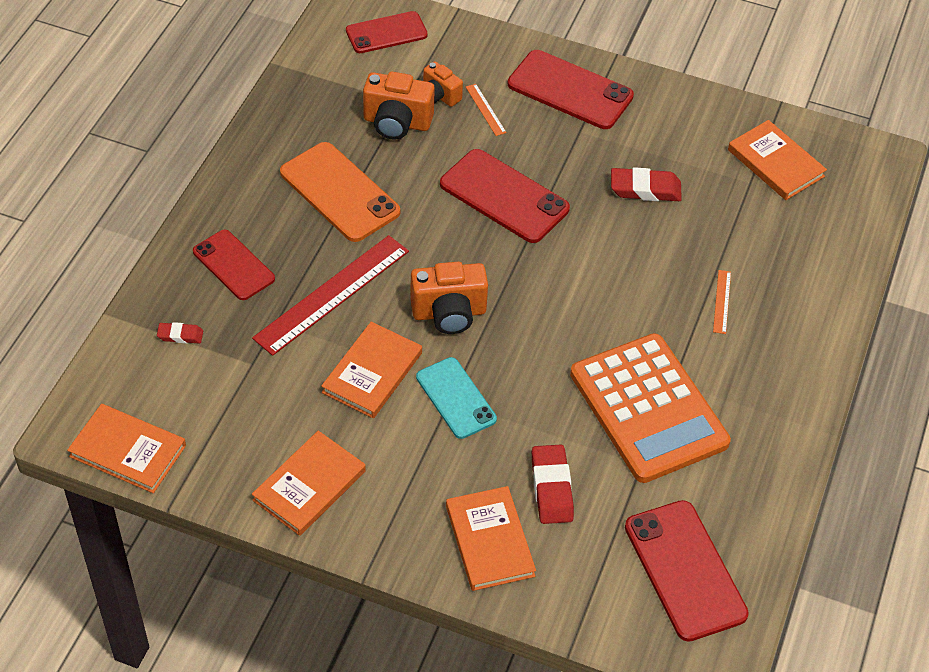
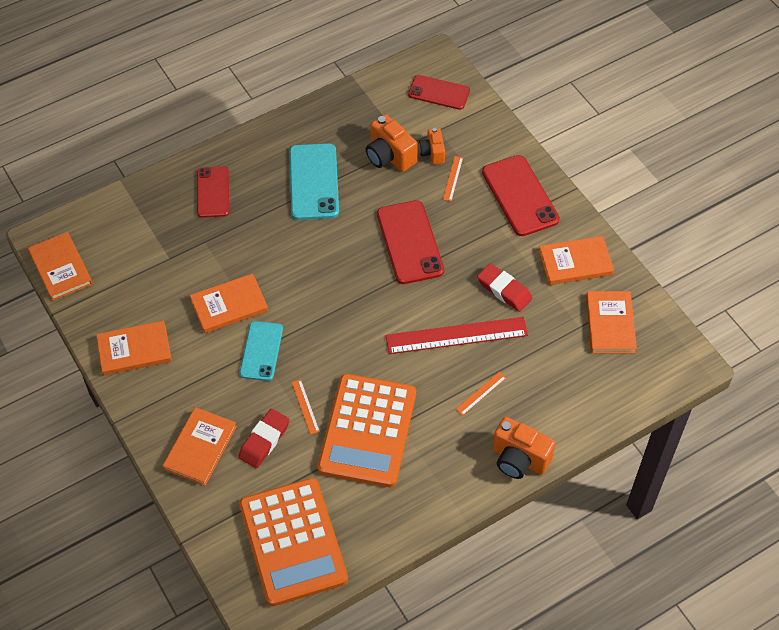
camera: 40 degrees right, 5 degrees up
(180, 335) = (146, 217): red eraser -> none
(332, 294) = (251, 243): red ruler -> red ruler (456, 335)
(339, 192) = (314, 182): orange phone -> turquoise phone
(449, 313) = (306, 296): orange camera -> orange camera (519, 459)
(560, 425) = (305, 406): none -> orange ruler
(685, 570) = (293, 542): red phone -> orange calculator
(686, 124) = (575, 262): none -> orange book

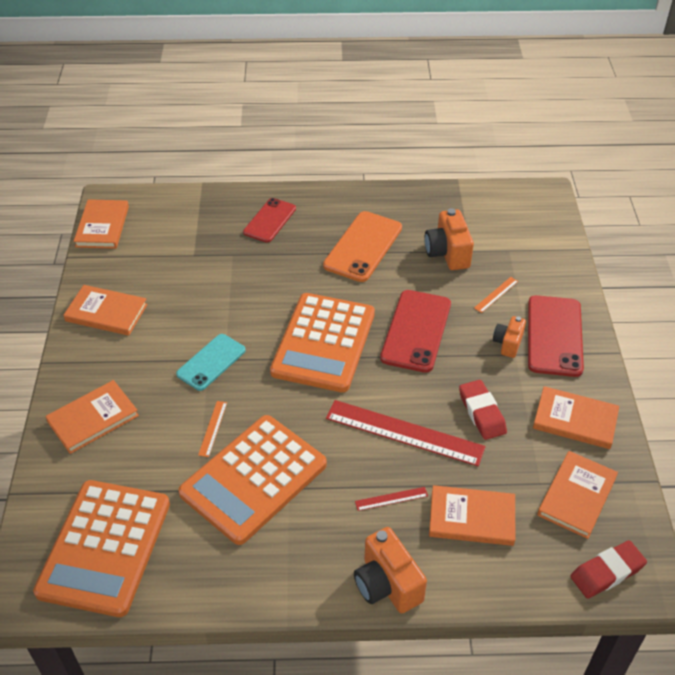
camera: 30 degrees right, 10 degrees down
(229, 305) = (213, 312): orange book -> orange book (472, 518)
(264, 440) = (152, 440): red eraser -> red eraser (607, 572)
(314, 182) = (363, 247): turquoise phone -> orange phone
(342, 289) = (323, 343): none -> orange calculator
(432, 153) = (490, 266): orange camera -> orange camera (508, 343)
(439, 92) = (530, 221): red phone -> none
(481, 393) = (391, 498): orange ruler -> red ruler

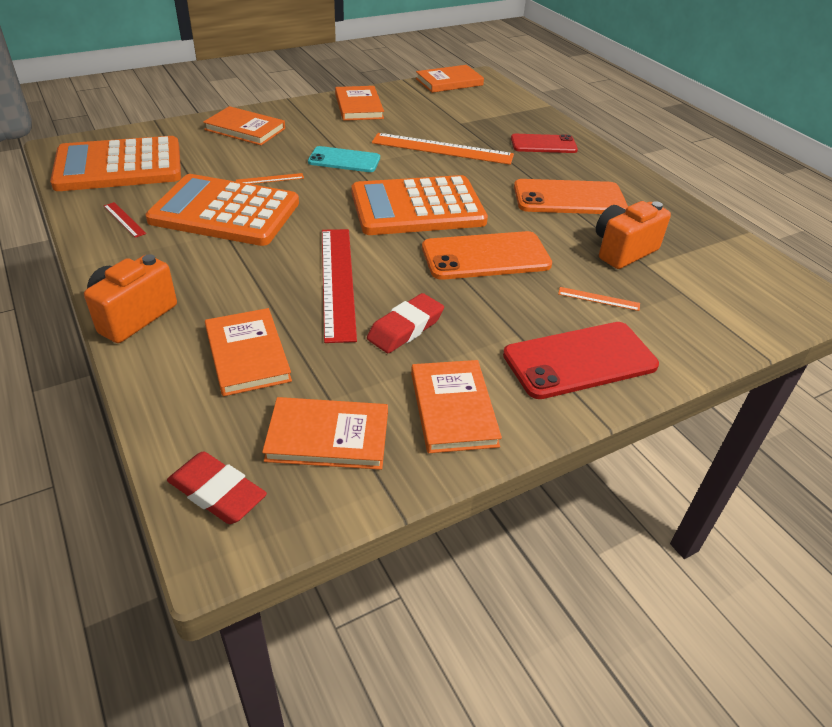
camera: 60 degrees right, 5 degrees down
(235, 287) = (442, 149): none -> orange ruler
(391, 498) = (244, 293): red ruler -> red ruler (124, 219)
(416, 331) = (486, 256): red phone -> orange phone
(508, 343) = (529, 325): orange camera -> none

